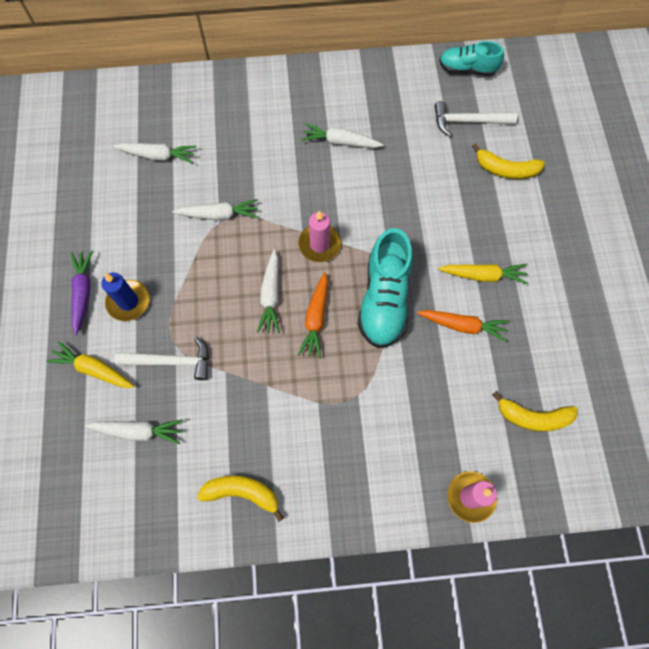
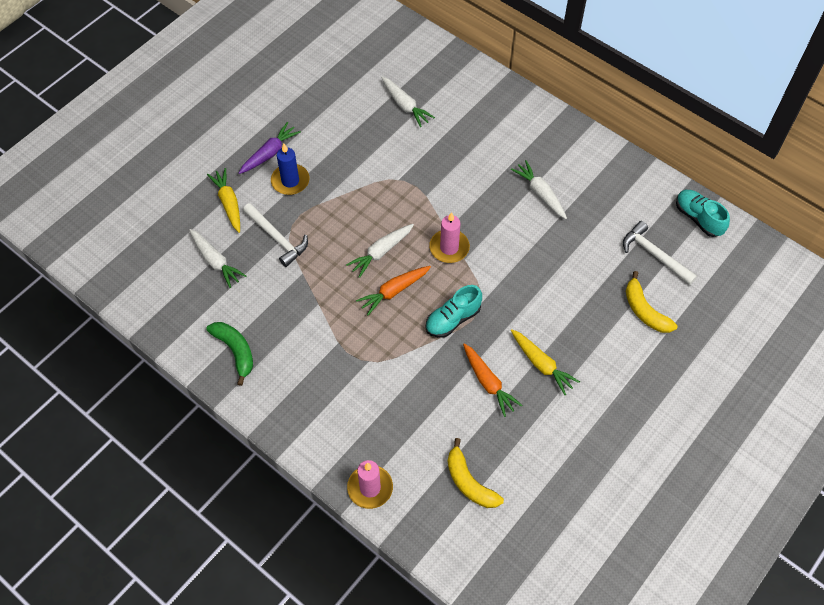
camera: 45 degrees right, 10 degrees down
(219, 215) = (403, 174): white carrot -> none
(242, 493) = (235, 351): yellow banana -> green banana
(384, 300) = (452, 319): turquoise shoe -> turquoise shoe, size x0.62

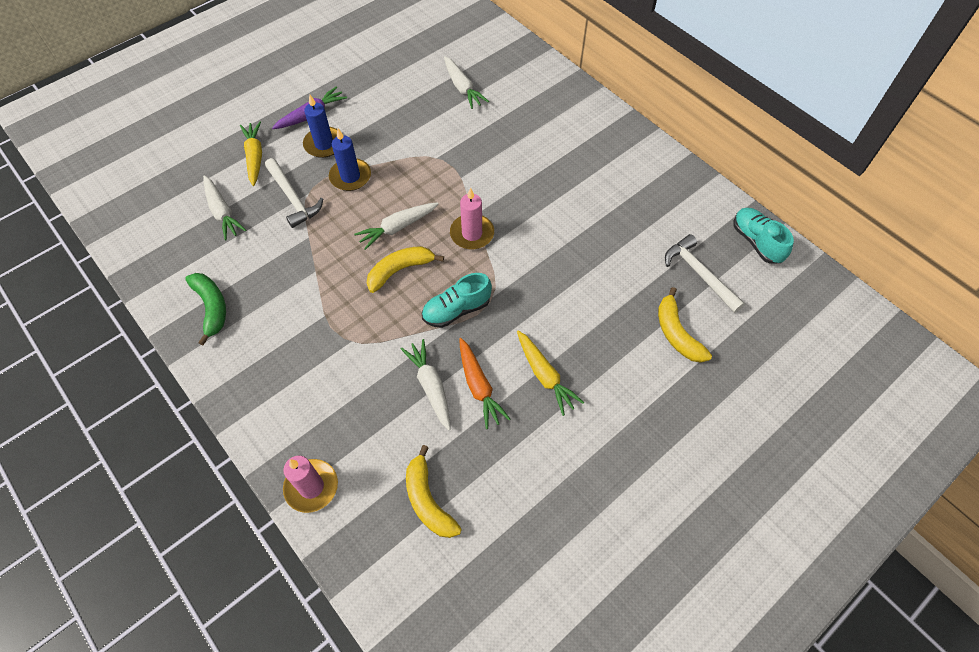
camera: 10 degrees right, 0 degrees up
(324, 209) = (350, 176): none -> blue candle
(394, 291) = (400, 270): orange carrot -> yellow banana
(540, 193) = (584, 192): white carrot -> white carrot (430, 386)

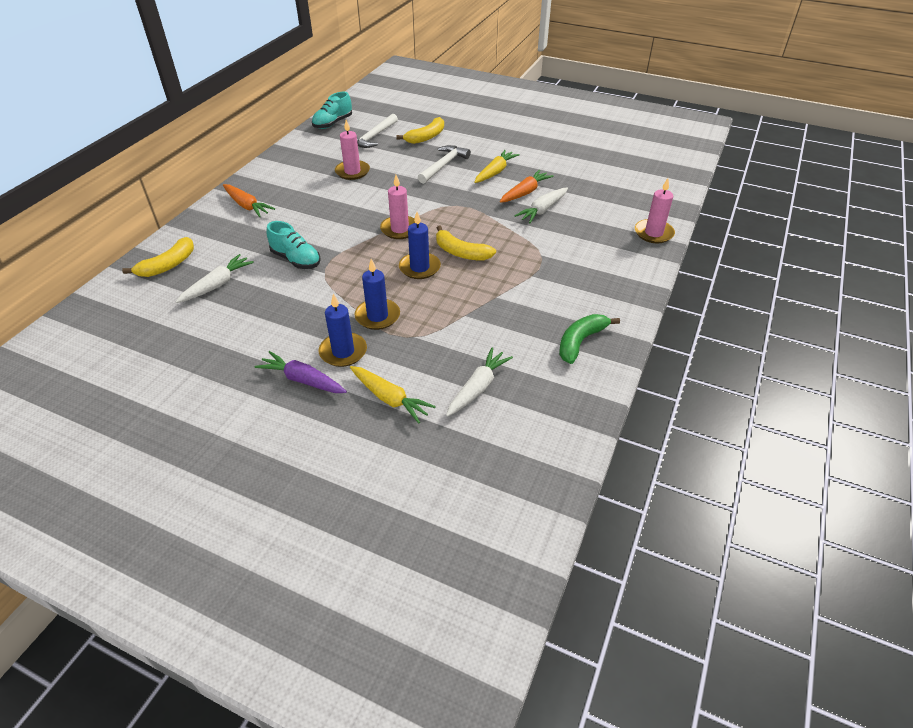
camera: 115 degrees left, 15 degrees down
(255, 157) = (390, 398): yellow carrot -> yellow carrot turned 105 degrees counterclockwise
(293, 198) = (428, 344): white hammer -> white hammer (444, 165)
(397, 228) = (419, 268): white carrot -> blue candle
(428, 500) = (613, 190): yellow banana -> yellow banana (168, 265)
(456, 310) = (475, 217): turquoise shoe -> turquoise shoe (296, 260)
(584, 126) = (247, 206): none -> orange carrot
(615, 227) = (352, 172): none -> pink candle

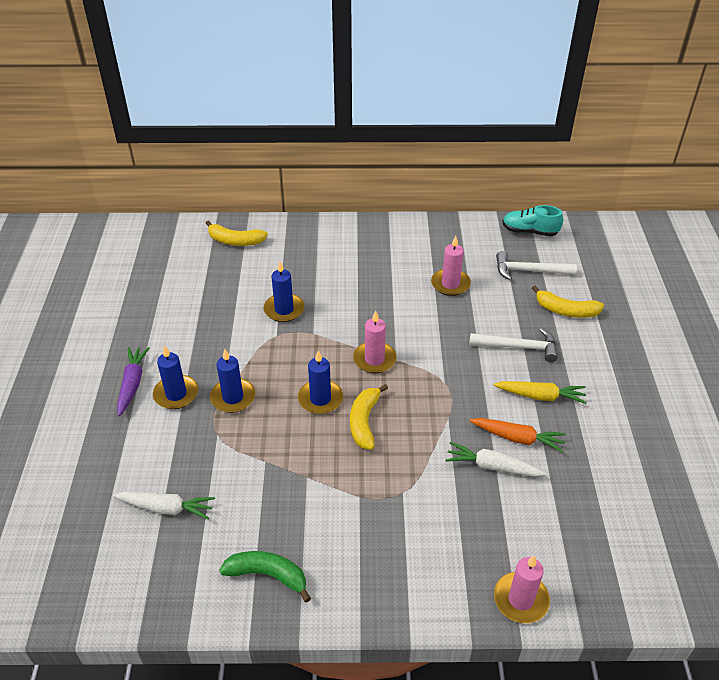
camera: 65 degrees right, 0 degrees up
(217, 285) = (225, 279): white carrot -> none
(247, 206) = (343, 243): orange carrot -> none
(296, 260) = (284, 309): turquoise shoe -> blue candle
(390, 398) = (130, 449): yellow carrot -> none

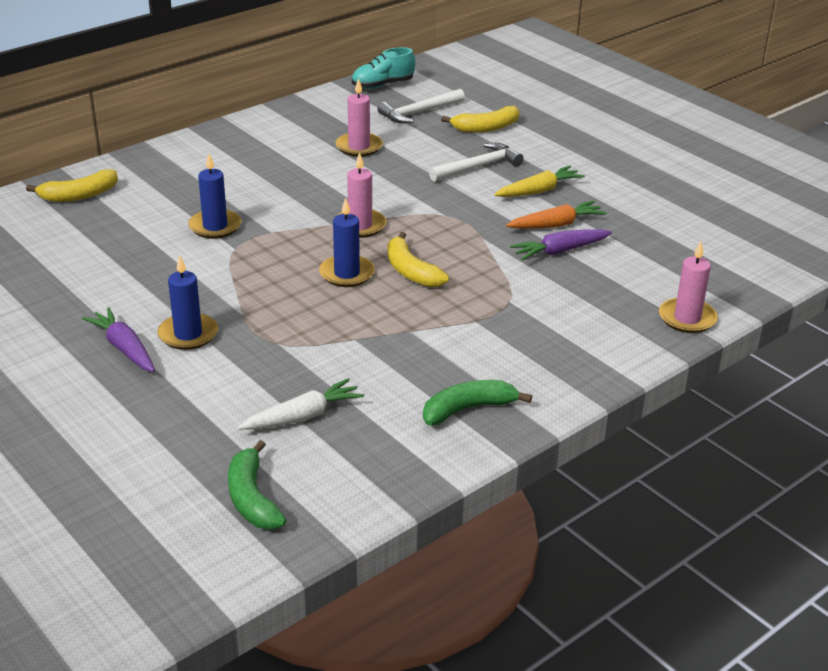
camera: 40 degrees left, 10 degrees down
(71, 556) = (252, 498): none -> green banana
(233, 397) = (255, 310): blue candle -> none
(492, 466) = (559, 251): white carrot -> purple carrot

